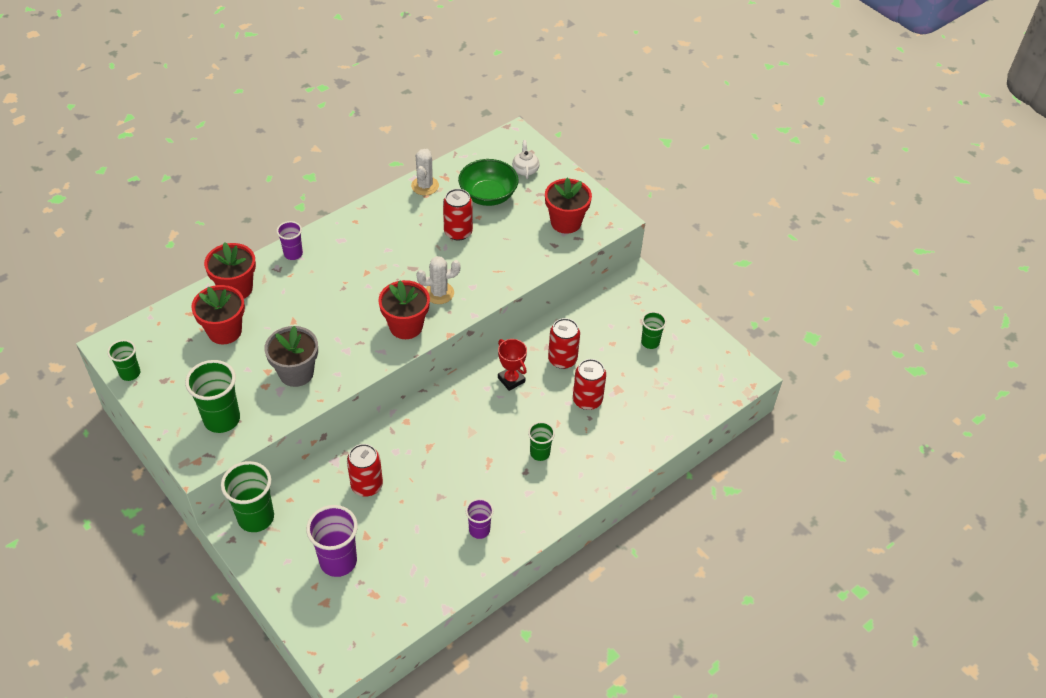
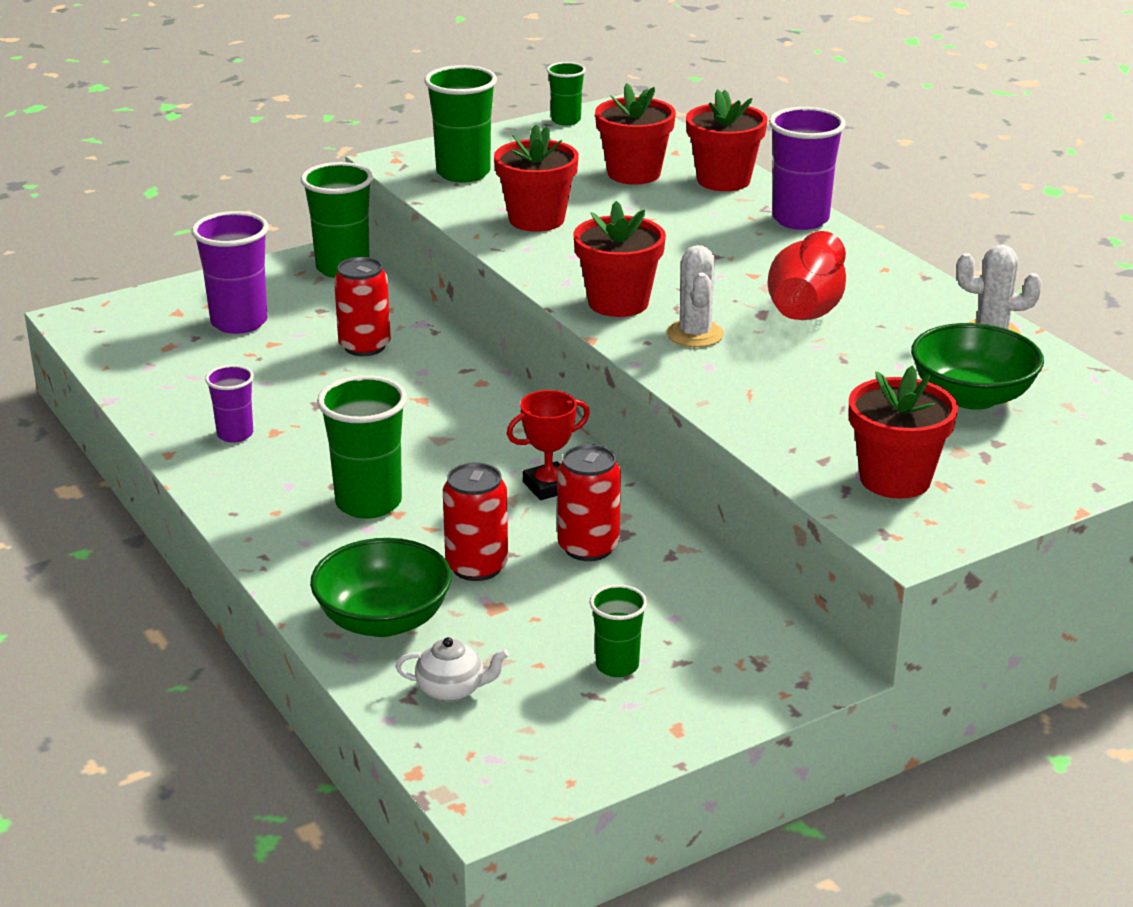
camera: 100 degrees right, 20 degrees down
(293, 254) = (800, 219): purple cup -> purple cup, size x1.73
(296, 373) = (536, 219): grey flower pot -> red flower pot
(405, 251) = (806, 309): none -> red vase
(458, 232) = (859, 360): red can -> none
(525, 170) = (1063, 444): white teapot -> white teapot (452, 690)
(540, 453) = (368, 503): green cup -> green cup, size x1.73
(638, 430) = (383, 620): none -> green bowl

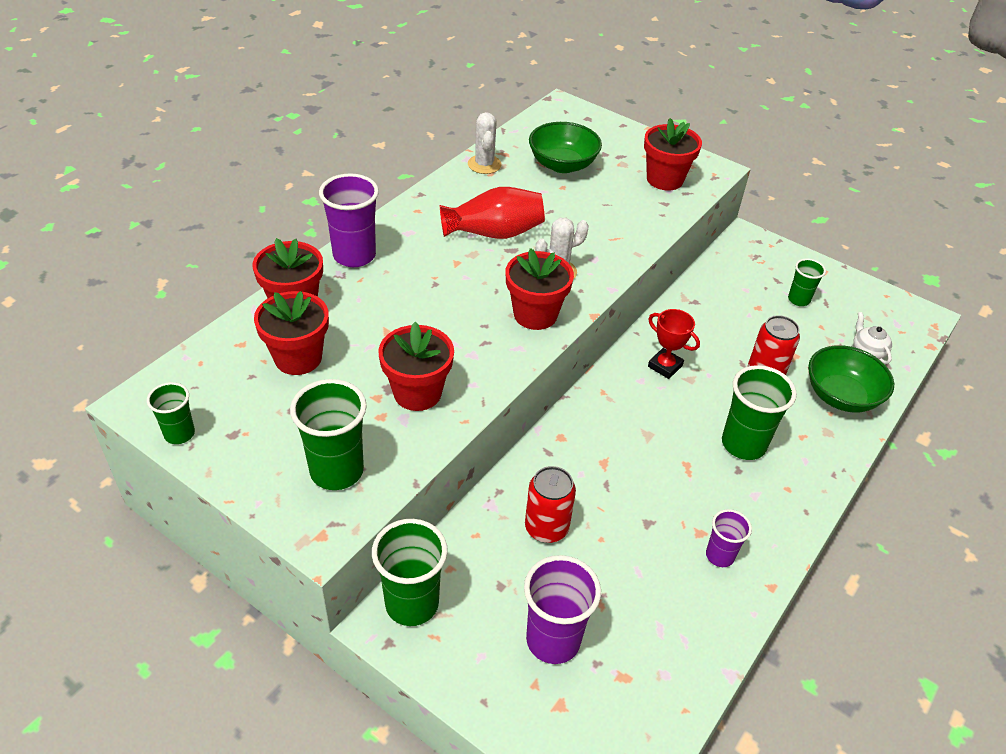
camera: 115 degrees left, 15 degrees up
(588, 547) = (712, 334): red can -> none

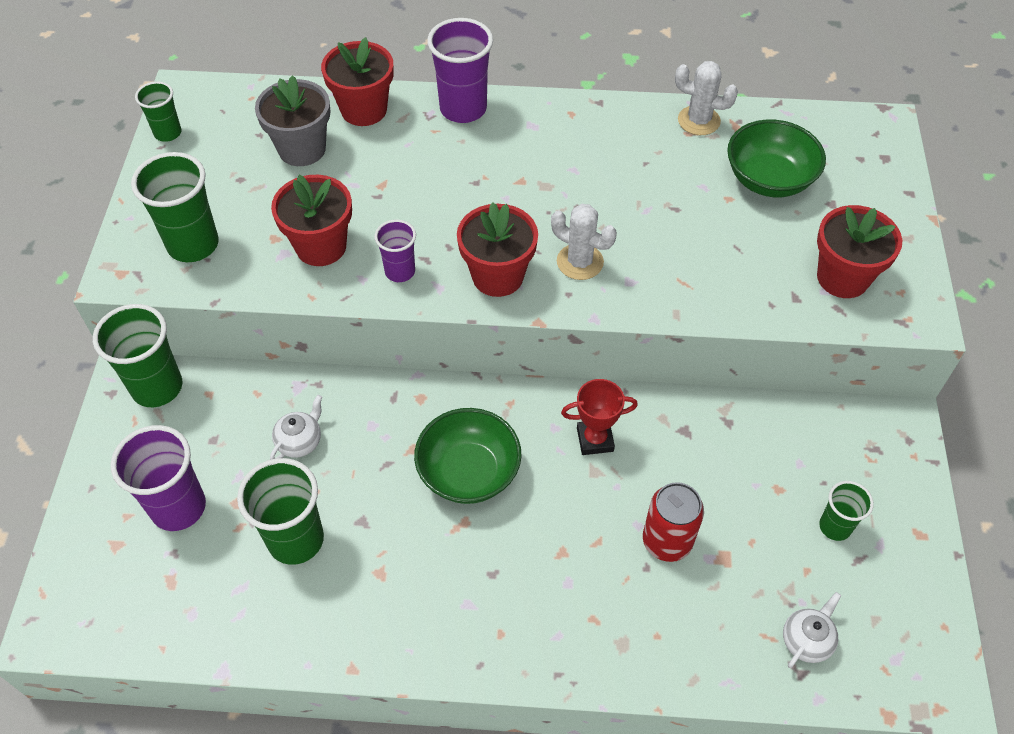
camera: 60 degrees right, 10 degrees up
(298, 358) = (302, 149): red flower pot -> grey flower pot
(484, 164) = (698, 121): white cactus -> white cactus turned 60 degrees clockwise
(494, 233) = (593, 184): red vase -> none
(546, 528) = (300, 441): red can -> white teapot
(665, 366) = (595, 439): red trophy -> red trophy turned 75 degrees clockwise
(719, 556) = (361, 603): purple cup -> purple cup (400, 271)
(743, 444) = (534, 563): green cup -> green cup (296, 540)
(841, 396) = (696, 637): green bowl -> green bowl (469, 472)

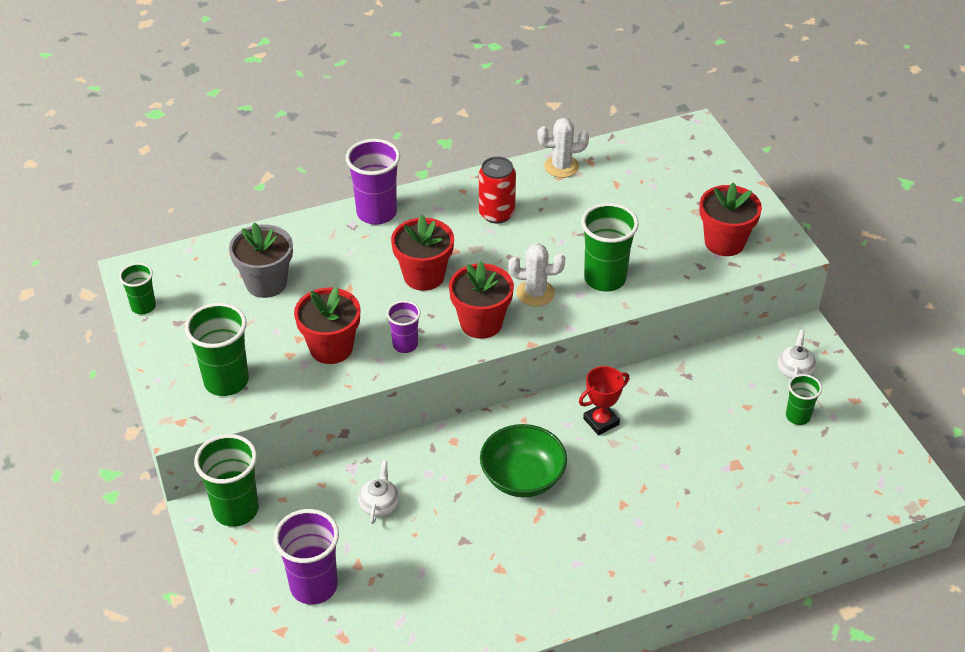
camera: 25 degrees left, 10 degrees down
(296, 540) = (421, 572): green cup -> green cup (605, 279)
(364, 110) = (297, 238): red flower pot -> red flower pot (424, 276)
(667, 541) = (691, 469): red can -> red can (496, 213)
(769, 179) = (636, 192): green bowl -> none
(807, 640) = (818, 494): white teapot -> white teapot (794, 370)

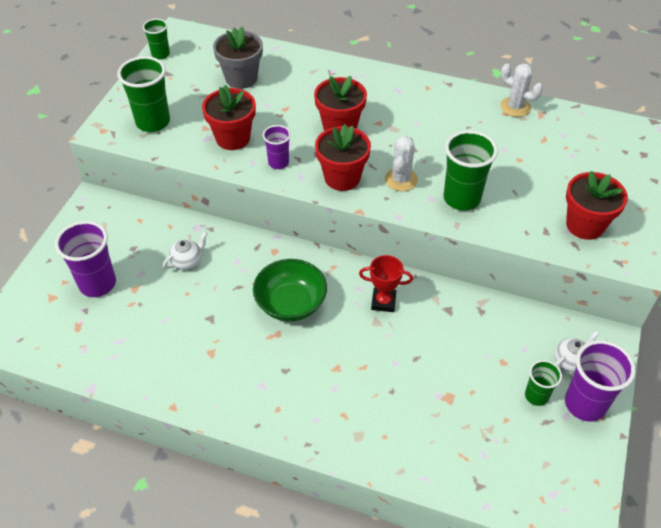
camera: 40 degrees right, 5 degrees up
(236, 510) = (109, 210): green cup -> none
(376, 213) = (355, 72): purple cup -> purple cup (585, 404)
(496, 213) = (433, 114): red can -> none
(535, 293) = (401, 180): white cactus -> white cactus turned 60 degrees clockwise

